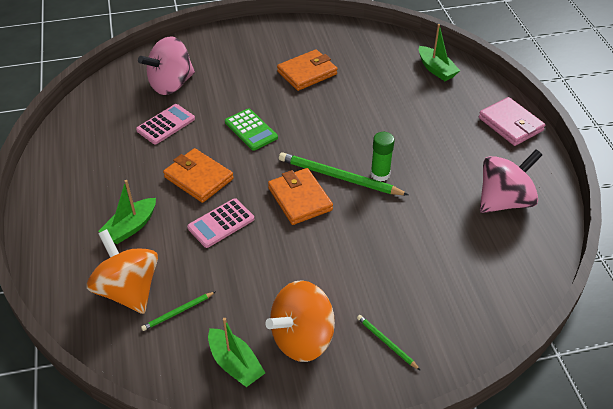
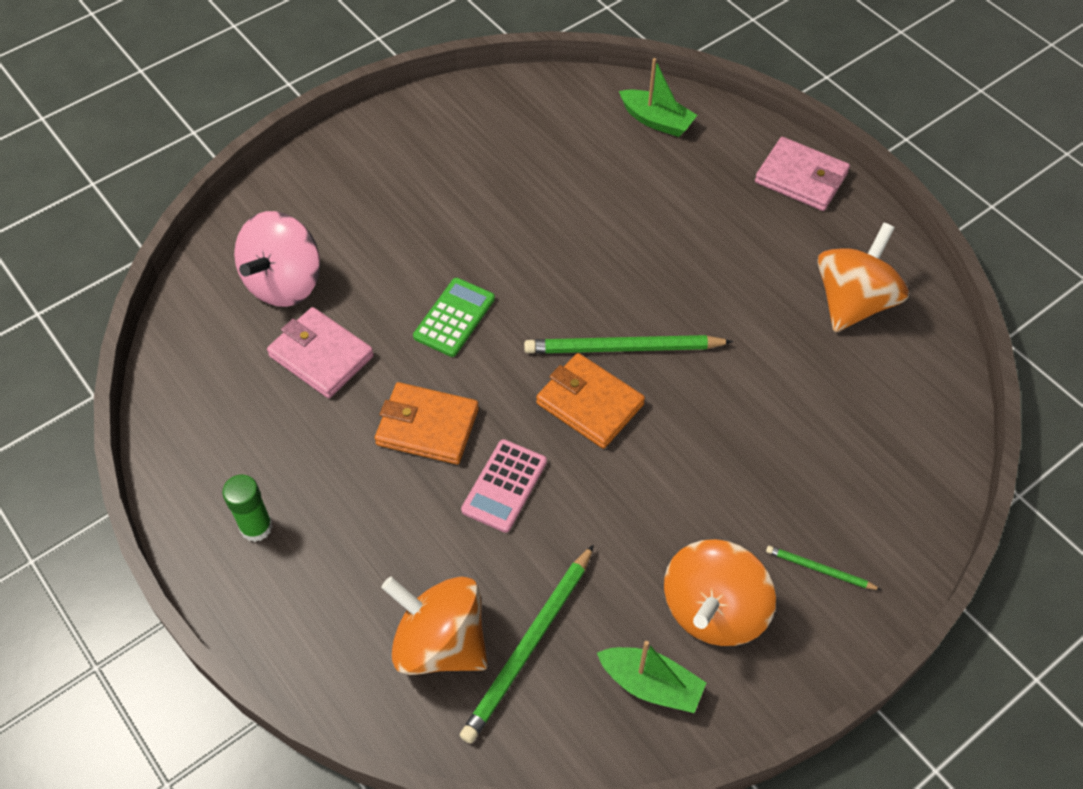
camera: 25 degrees left, 10 degrees up
(131, 227) = (379, 545): green boat -> none
(166, 124) = (321, 356): pink calculator -> pink wallet
(178, 312) = (530, 645): green pencil -> green pencil, size x1.97
(251, 130) = (454, 318): green calculator -> green calculator turned 90 degrees counterclockwise
(307, 73) = (478, 190): orange wallet -> none
(380, 174) = (675, 322): green glue stick -> green glue stick (256, 527)
(504, 201) = (853, 302): pink spinning top -> orange spinning top

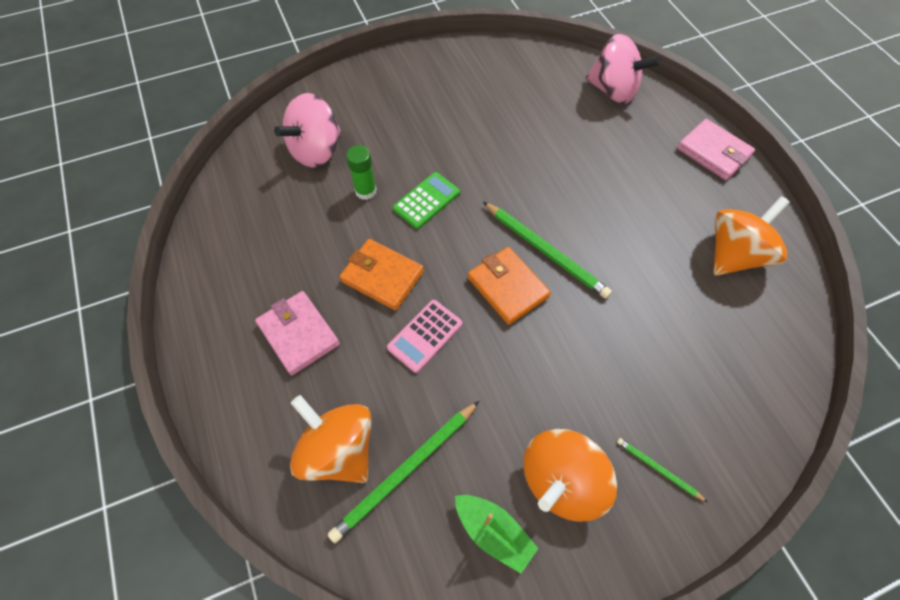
camera: 15 degrees right, 5 degrees up
(256, 527) = (236, 322): green glue stick -> green glue stick (366, 191)
(321, 356) = (324, 207): pink wallet -> pink wallet (299, 334)
(624, 348) = (545, 251): green pencil -> green pencil turned 150 degrees counterclockwise
(656, 121) = (613, 91): green boat -> pink spinning top

